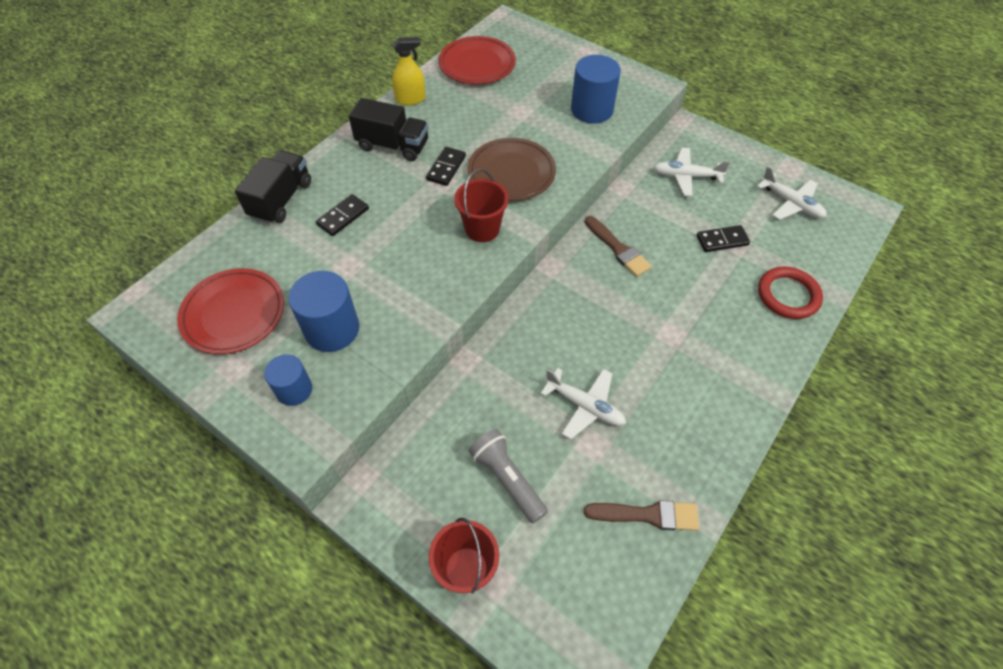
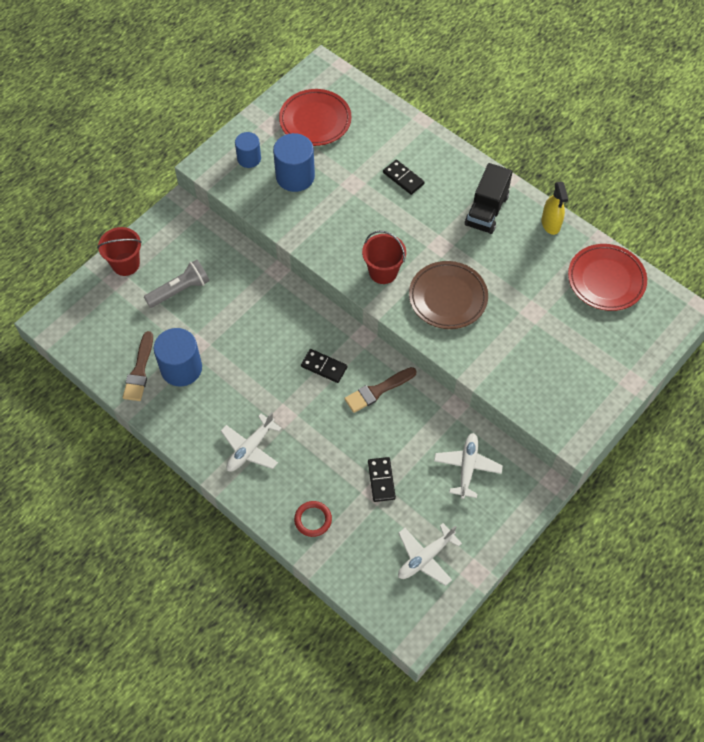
camera: 95 degrees right, 5 degrees up
(281, 200) = (424, 138): black truck -> none
(446, 168) = (456, 249): black domino -> black domino (324, 367)
(585, 406) = (227, 344): white plane -> white plane (250, 448)
(592, 110) = (535, 374): blue cylinder -> blue cylinder (181, 368)
(788, 295) = (313, 519): red ring -> red ring, size x0.67

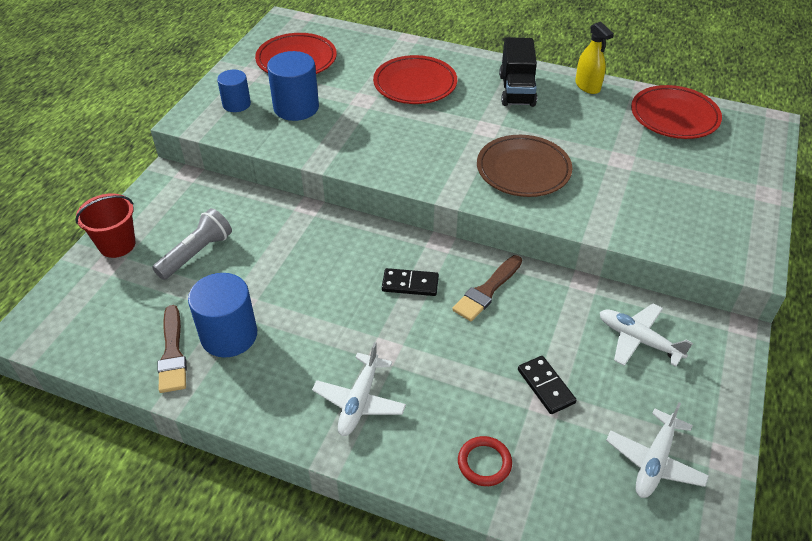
camera: 20 degrees left, 15 degrees down
(383, 272) = (438, 165): red bucket -> none
(403, 178) = (415, 84): black domino -> red plate
(467, 467) = (638, 340): white plane -> white plane turned 45 degrees counterclockwise

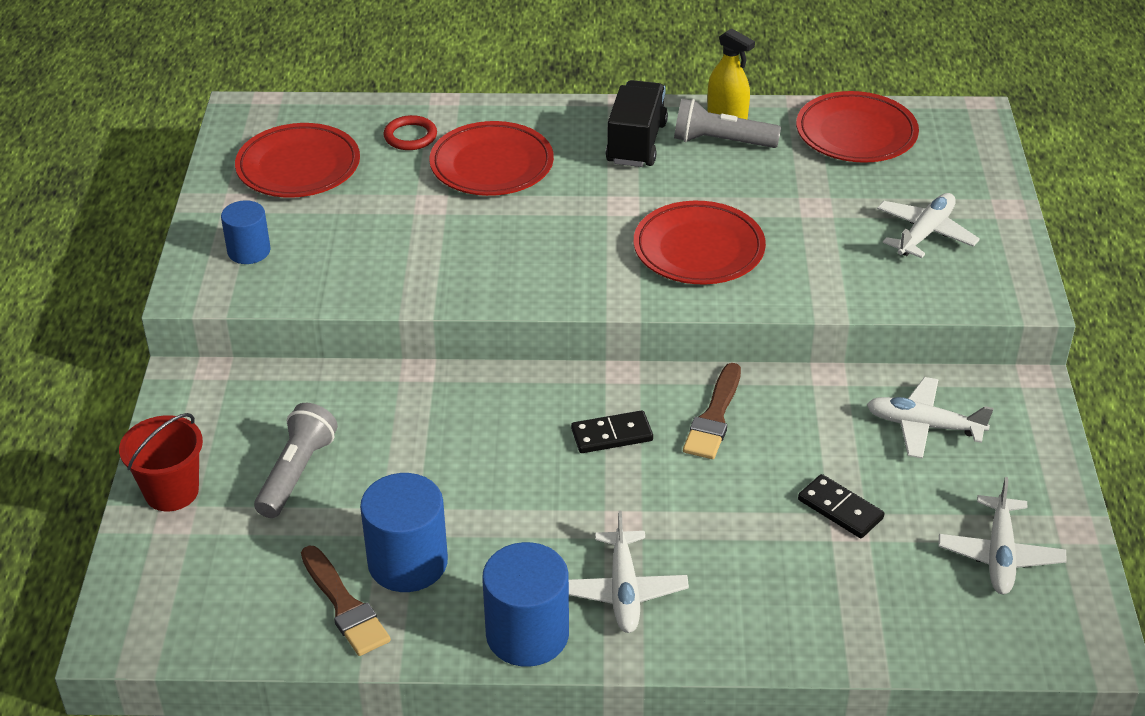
camera: 20 degrees left, 5 degrees down
(296, 107) = (340, 236): blue cylinder -> blue cylinder (527, 634)
(484, 463) = (810, 614): red ring -> red ring (410, 136)
(517, 90) = (636, 143): black truck -> black truck turned 150 degrees counterclockwise
(523, 170) = (698, 249): brown plate -> red plate
(575, 101) = (721, 141): none -> grey flashlight
(694, 197) = (925, 233): none -> white plane

